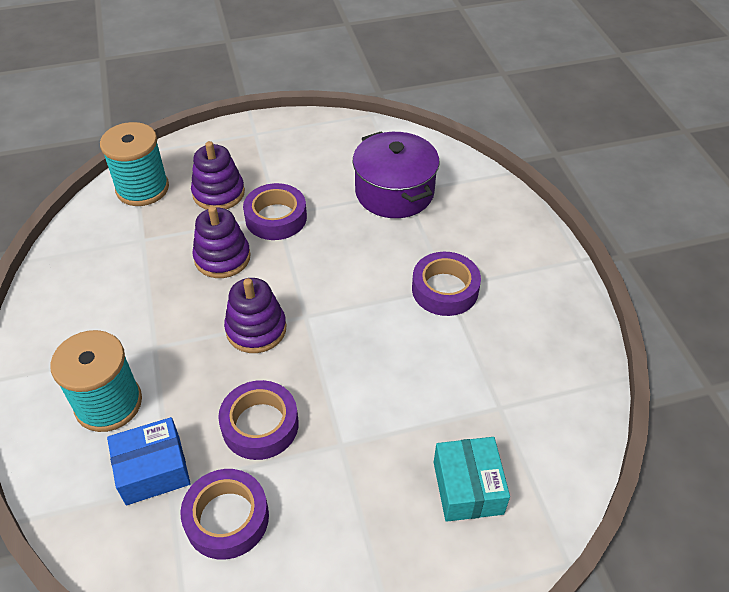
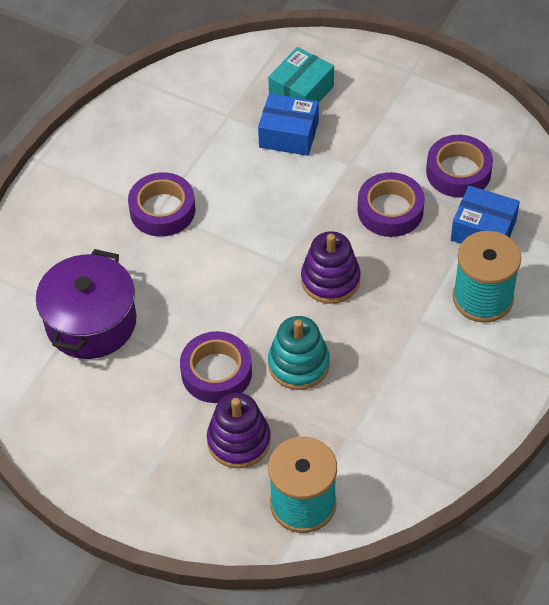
camera: 135 degrees left, 5 degrees up
(222, 258) = (298, 364): purple stacking toy -> turquoise stacking toy
(426, 430) = (288, 135): none -> blue box

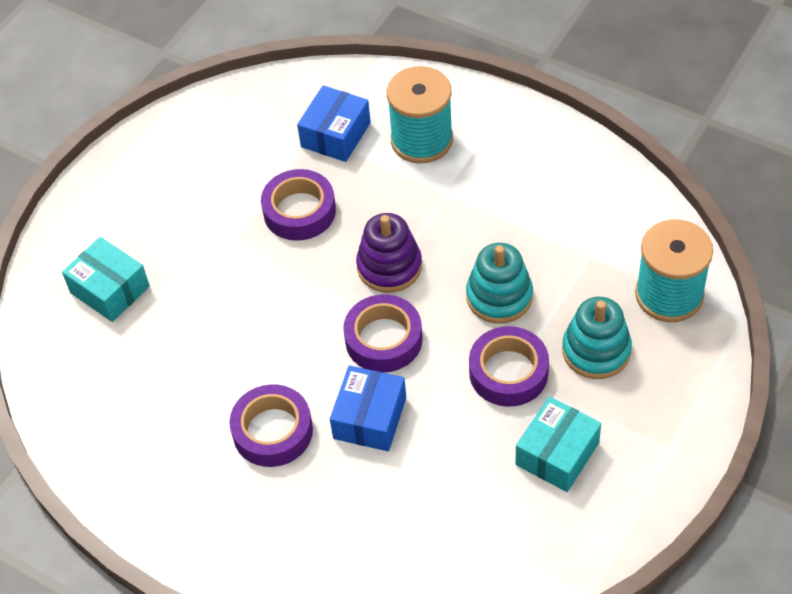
camera: 85 degrees left, 0 degrees up
(91, 322) = (435, 502): purple pot -> none
(132, 409) = (557, 454): none -> turquoise box
(239, 441) = (596, 350): purple stacking toy -> turquoise stacking toy
(288, 135) = (175, 302): blue box -> blue box (370, 418)
(458, 172) = (254, 151): purple tape -> purple tape (383, 339)

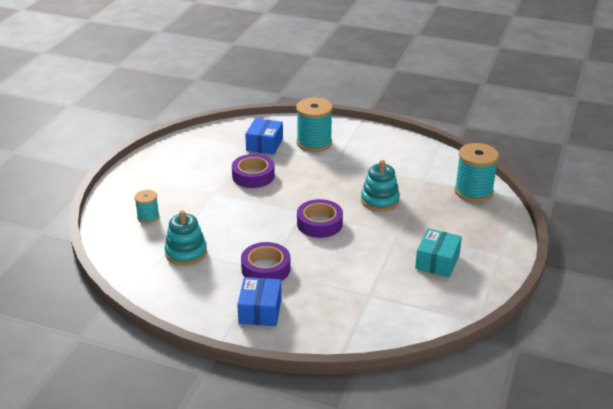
camera: 15 degrees left, 20 degrees down
(110, 289) = (148, 217): turquoise box -> turquoise spool
(370, 418) = (322, 257): blue box -> blue box (260, 311)
(389, 266) = (313, 194): purple stacking toy -> none
(508, 372) = (396, 230): purple tape -> none
(596, 350) = (442, 217): turquoise stacking toy -> turquoise stacking toy (186, 253)

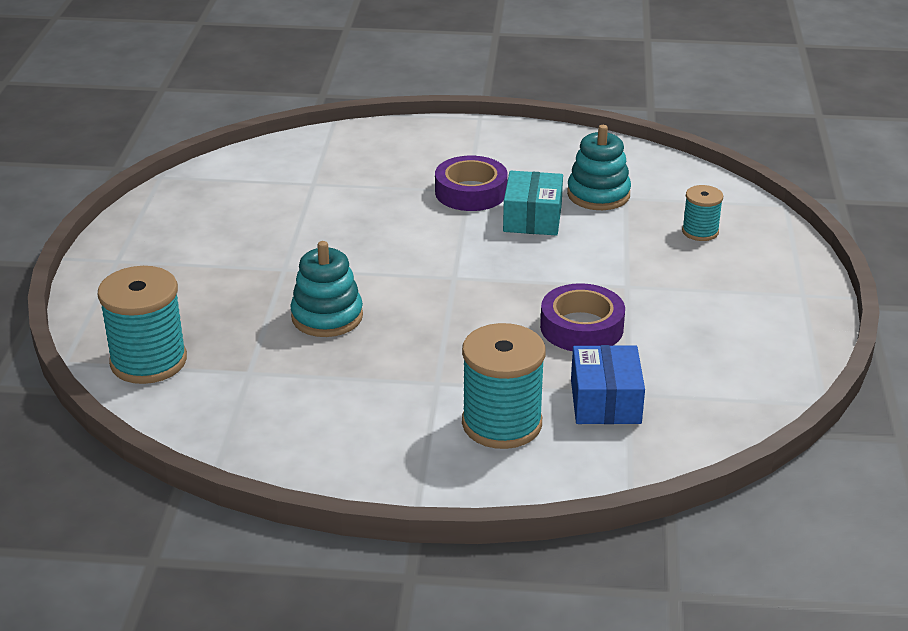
camera: 165 degrees right, 0 degrees up
(260, 311) = (451, 149): blue box -> none
(319, 223) = (419, 262): purple tape -> none
(437, 261) = (218, 235): turquoise box -> turquoise box (532, 218)

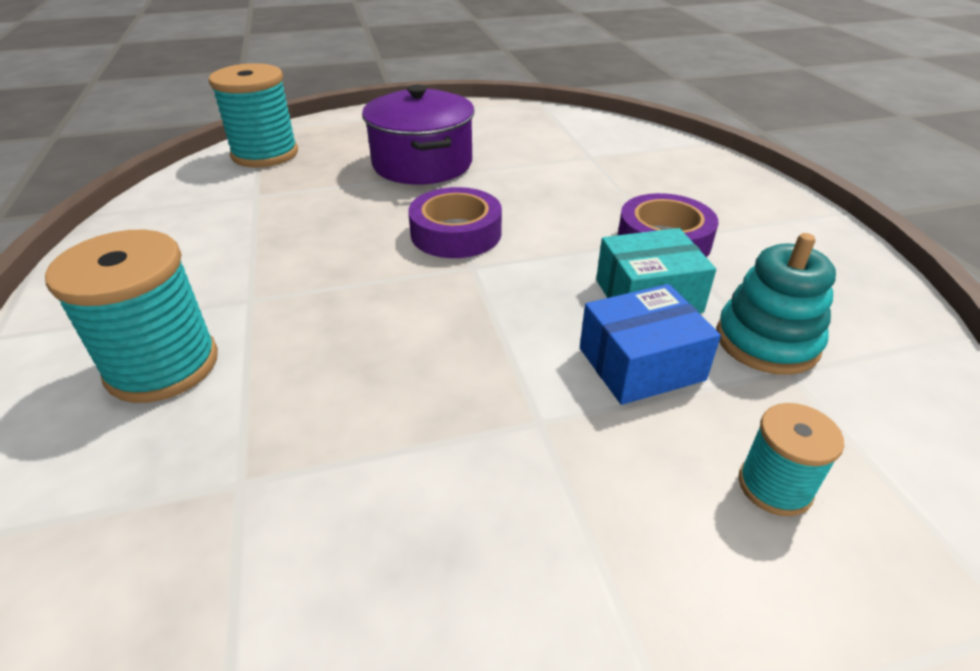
camera: 70 degrees right, 5 degrees up
(255, 270) = (422, 163): none -> purple pot
(327, 317) = (358, 211): turquoise stacking toy -> none
(581, 327) = (403, 394): purple tape -> purple tape (456, 233)
(605, 401) = (214, 458): blue box -> blue box (641, 364)

